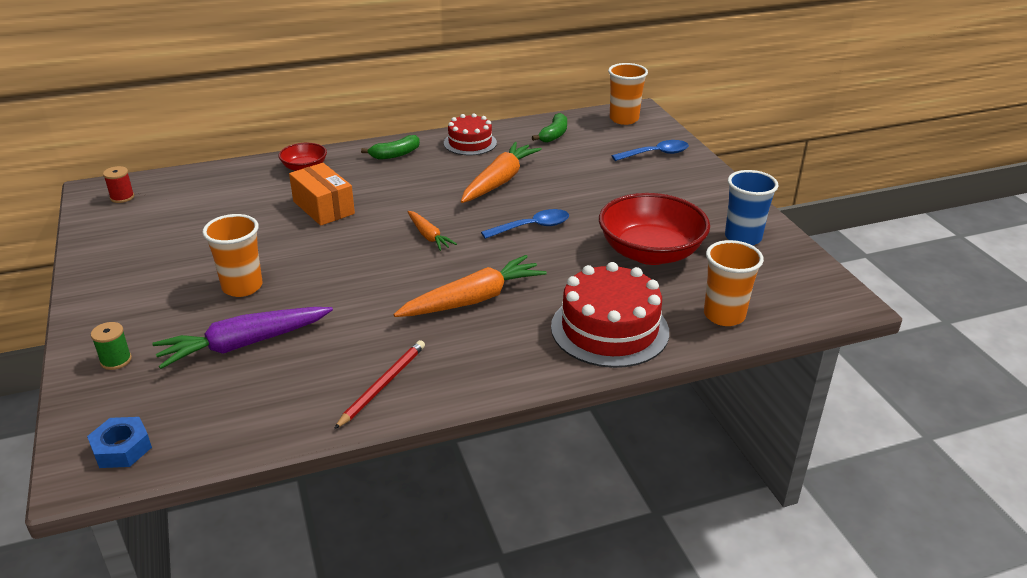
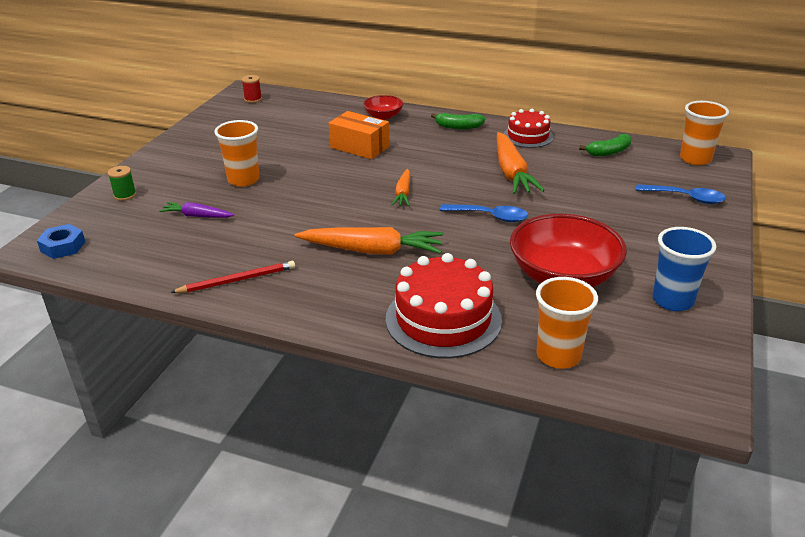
camera: 40 degrees right, 0 degrees up
(244, 344) = (197, 216): purple carrot -> purple carrot, size x0.55
(323, 207) = (360, 147): orange box -> orange box turned 60 degrees counterclockwise
(499, 181) = (512, 173): orange carrot -> orange carrot turned 105 degrees clockwise

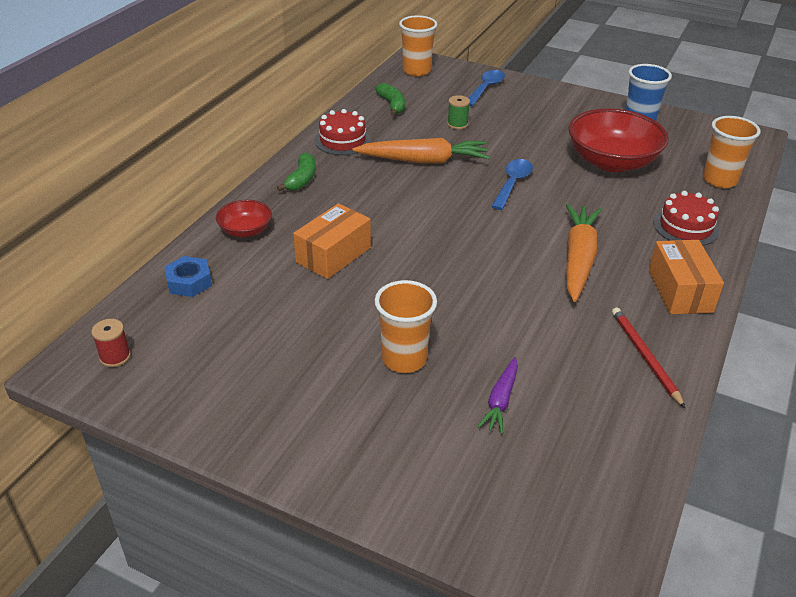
camera: 85 degrees left, 5 degrees up
(63, 246) = (583, 547): blue nut -> blue nut (189, 282)
(125, 195) = (431, 491): green spool -> green spool (457, 124)
(329, 306) = (680, 291): none -> orange box
(403, 193) = (459, 231): orange carrot -> none
(443, 319) = (685, 227): red cake -> red cake, size x0.62

